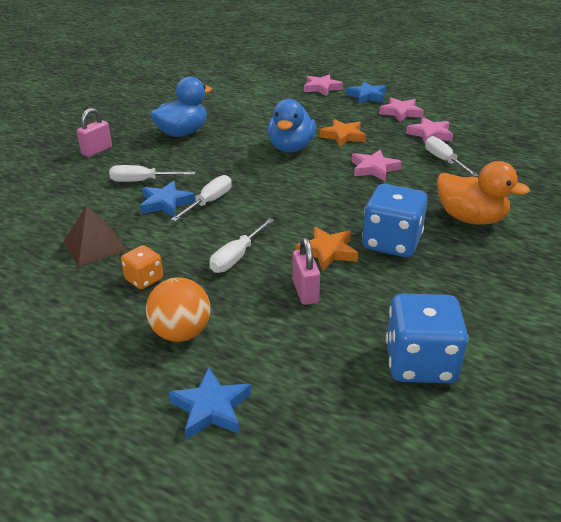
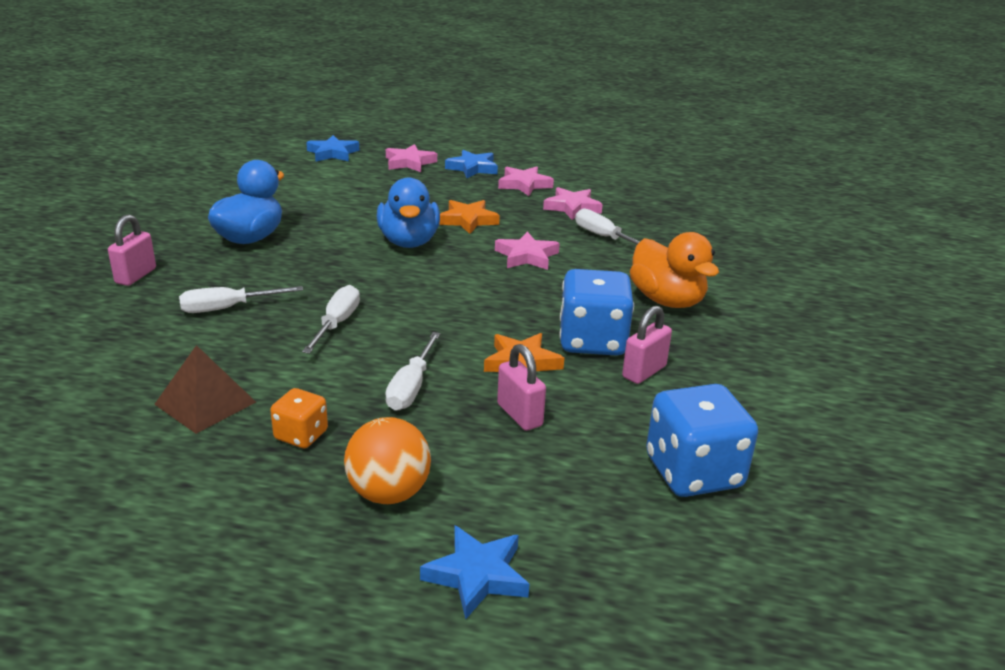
camera: 20 degrees left, 5 degrees down
(165, 203) = (277, 333): blue star -> blue star (332, 153)
(421, 274) = (644, 372): none -> pink padlock
(470, 218) = (667, 300): orange duck -> orange duck turned 45 degrees clockwise

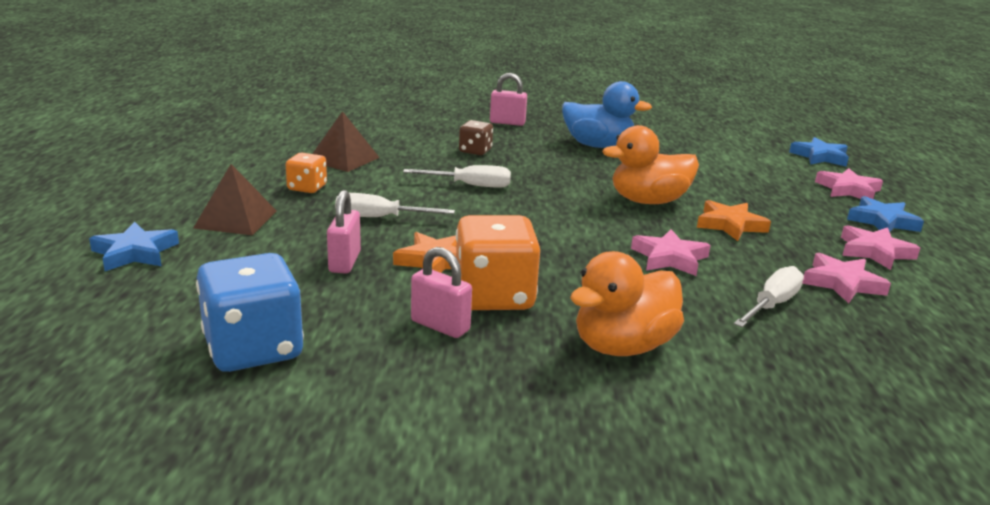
camera: 80 degrees right, 5 degrees down
(227, 308) = (475, 151): white screwdriver -> brown dice
(388, 493) = (235, 219): orange ball -> brown pyramid
(409, 242) = (648, 201): blue duck -> orange duck
(519, 415) = (344, 262): pink padlock -> pink padlock turned 45 degrees counterclockwise
(592, 341) = (494, 296): blue dice -> orange dice

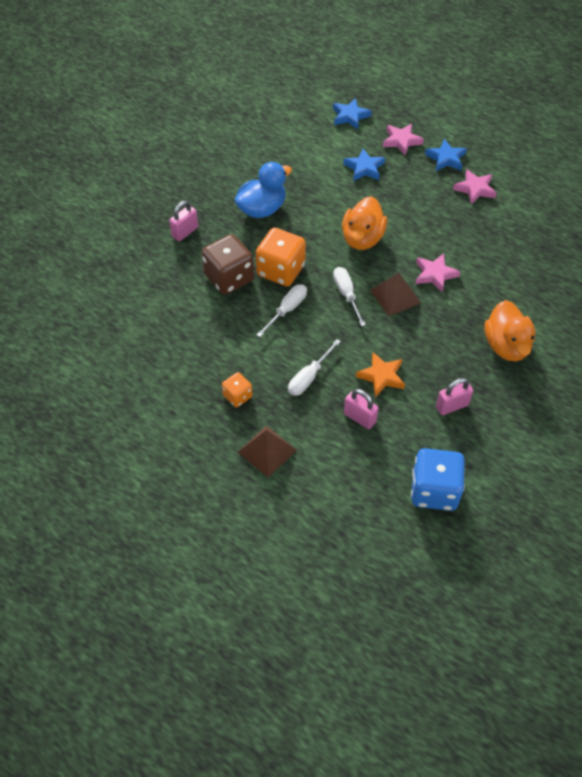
camera: 55 degrees left, 30 degrees up
(135, 253) = (288, 516): blue star -> blue star (364, 168)
(343, 159) = (196, 356): brown pyramid -> brown pyramid (395, 296)
(475, 151) = (229, 278): brown dice -> brown dice, size x1.87
(494, 296) = (434, 370): orange dice -> orange dice (281, 270)
(730, 225) = (413, 224): orange star -> none
(771, 305) = (501, 267): white screwdriver -> white screwdriver (346, 294)
(842, 283) = (496, 226): pink star -> none

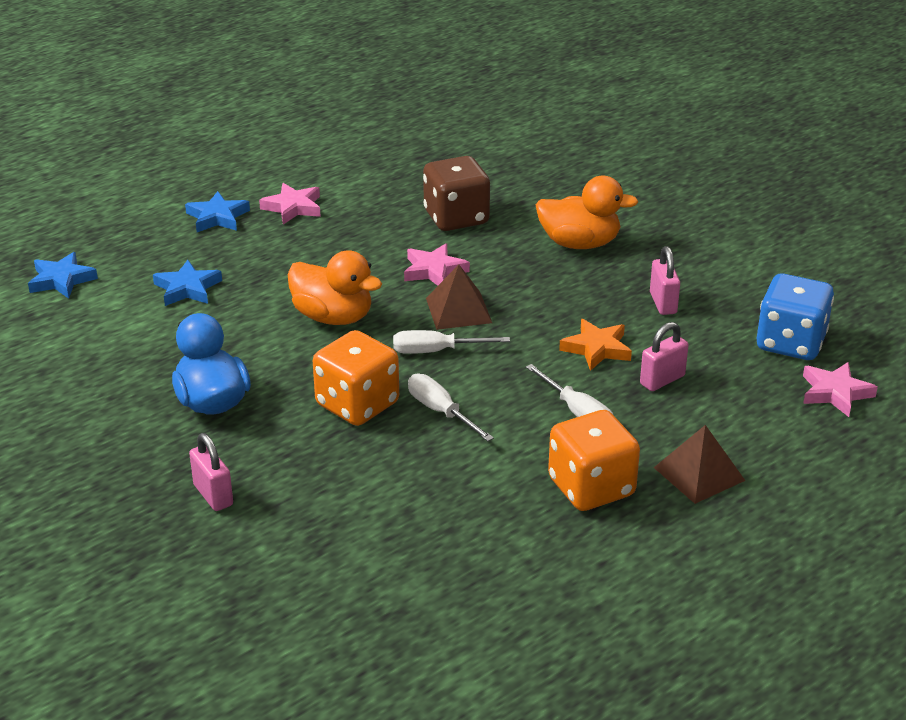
camera: 75 degrees left, 20 degrees down
(229, 278) = (346, 460): brown dice -> brown dice (456, 218)
(237, 396) = (591, 487): orange dice -> orange dice, size x1.87
(401, 141) = (153, 245): pink star -> pink star (835, 393)

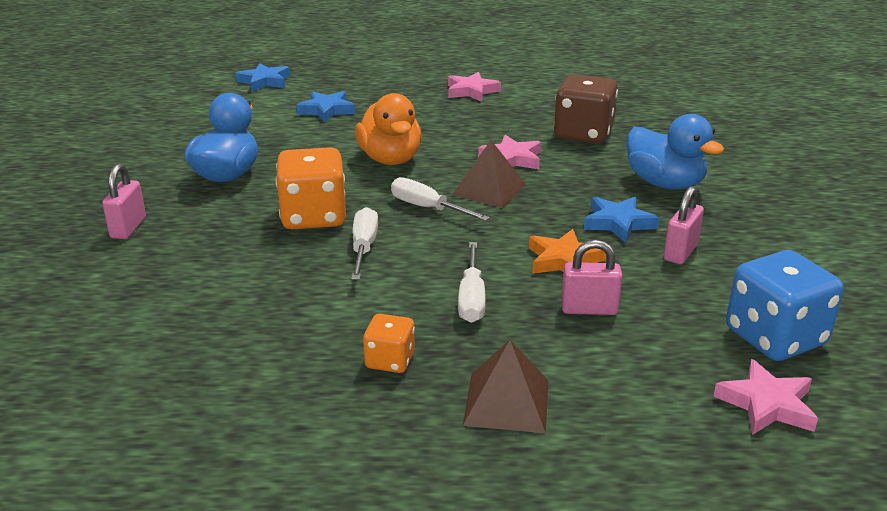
camera: 40 degrees right, 5 degrees down
(217, 217) = (412, 81): blue star -> blue star (618, 223)
(579, 243) = (664, 184): orange duck -> blue duck
(591, 487) = (390, 361): orange dice -> orange dice, size x0.54

